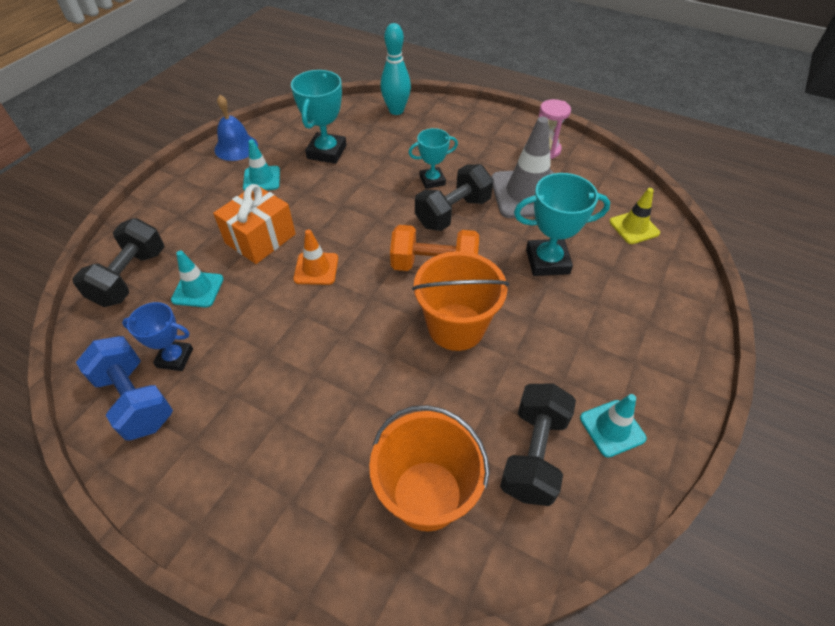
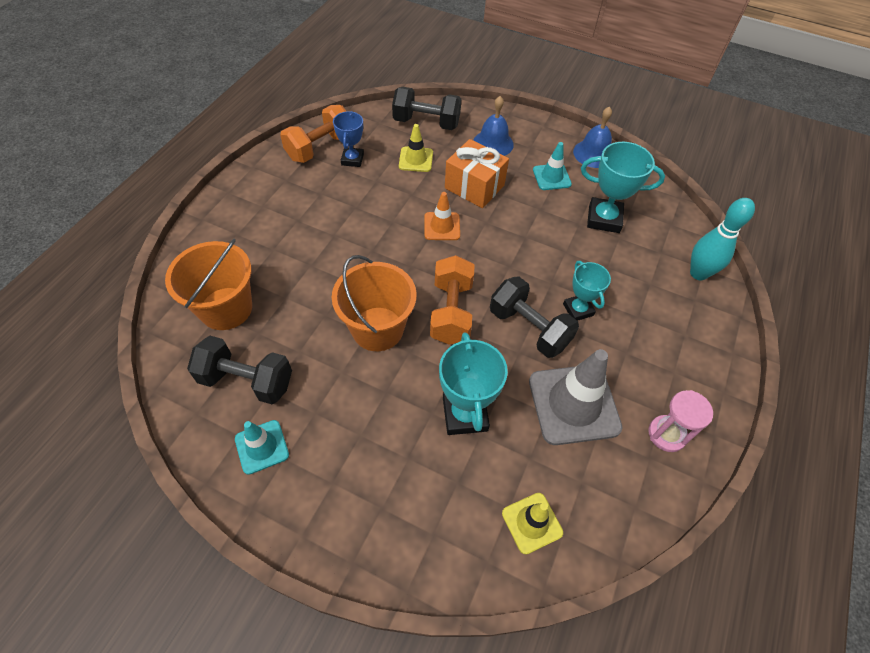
camera: 85 degrees right, 5 degrees up
(135, 400) = (320, 148): blue dumbbell -> orange dumbbell
(193, 218) = (493, 143): none -> blue bell
(198, 289) = (416, 159): turquoise traffic cone -> yellow traffic cone

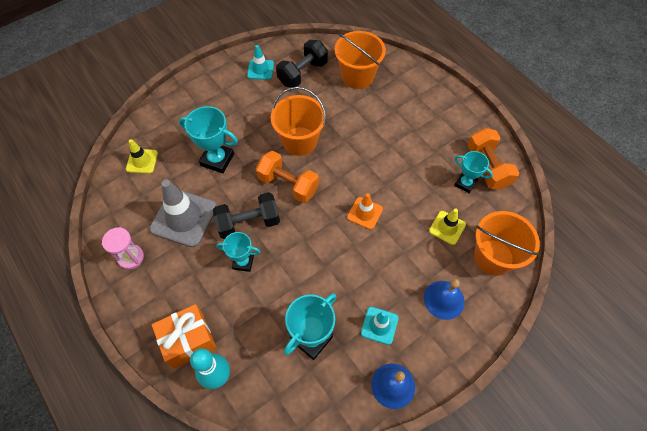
camera: 120 degrees right, 5 degrees up
(352, 159) = (465, 183): blue trophy -> turquoise trophy
(426, 123) = (493, 257): black dumbbell -> orange bucket
(474, 187) = (396, 256): orange gift -> orange gift (188, 340)

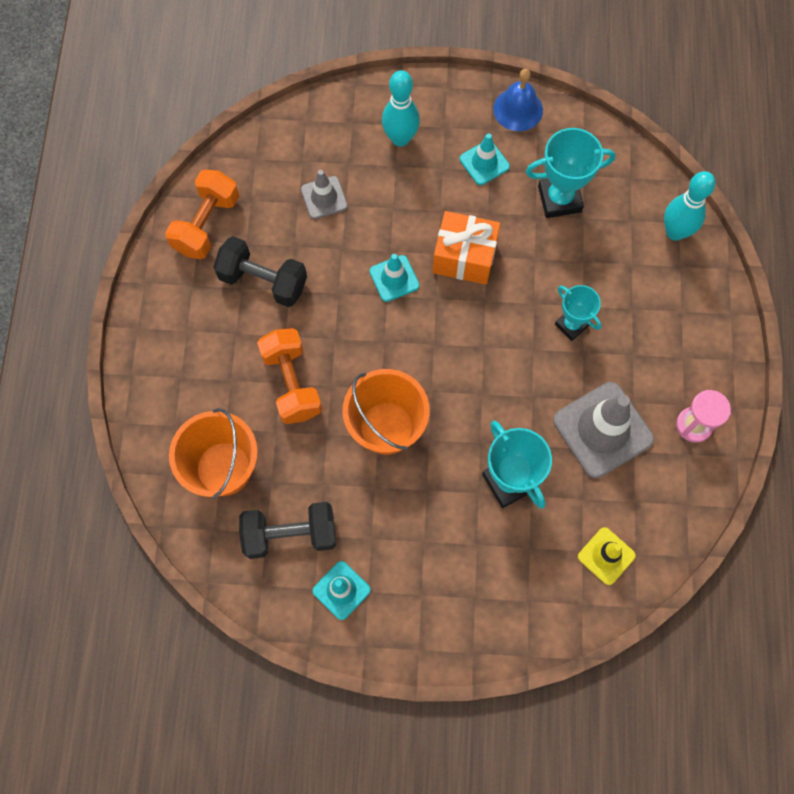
camera: 140 degrees left, 10 degrees up
(188, 340) = (683, 286): orange gift -> orange gift (464, 257)
(248, 223) = (532, 366): black dumbbell -> black dumbbell (263, 281)
(288, 184) = (449, 379): orange dumbbell -> orange dumbbell (292, 383)
(365, 213) = (394, 278): orange traffic cone -> turquoise traffic cone
(444, 299) = (400, 138): blue bell -> turquoise bowling pin
(447, 228) = (324, 198): yellow traffic cone -> grey traffic cone
(465, 183) = (252, 226): turquoise trophy -> none
(493, 257) = (310, 137): orange bucket -> none

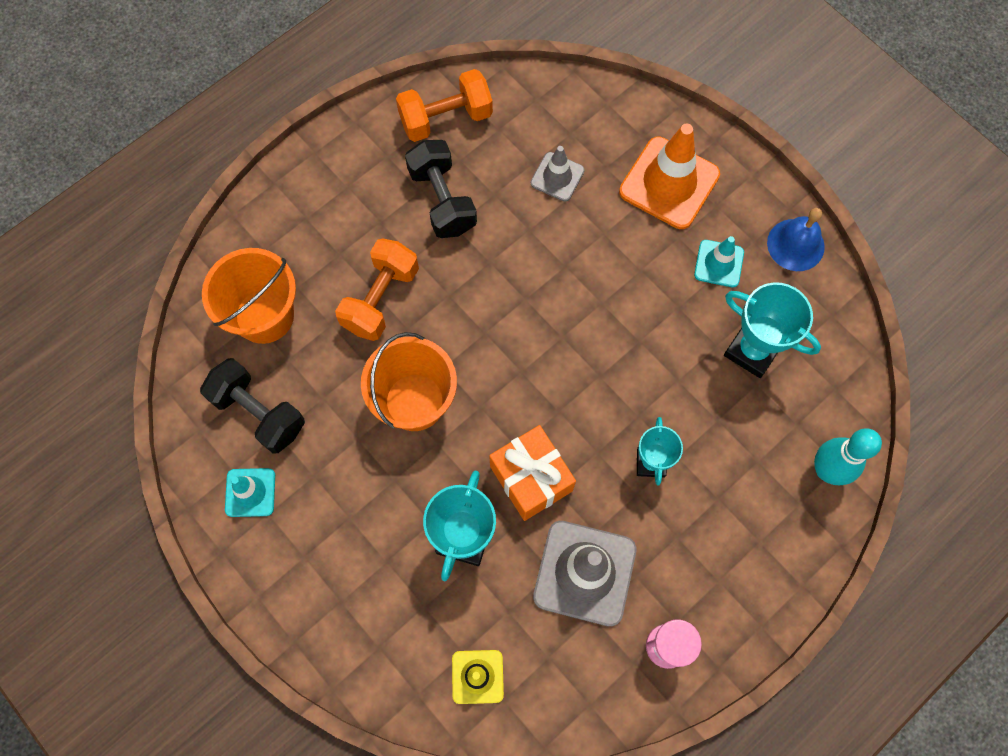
camera: 45 degrees right, 0 degrees up
(394, 278) = (545, 290): turquoise traffic cone -> none
(400, 138) = (669, 183): turquoise bowling pin -> orange traffic cone
(464, 257) = (620, 325): orange gift -> orange gift (531, 478)

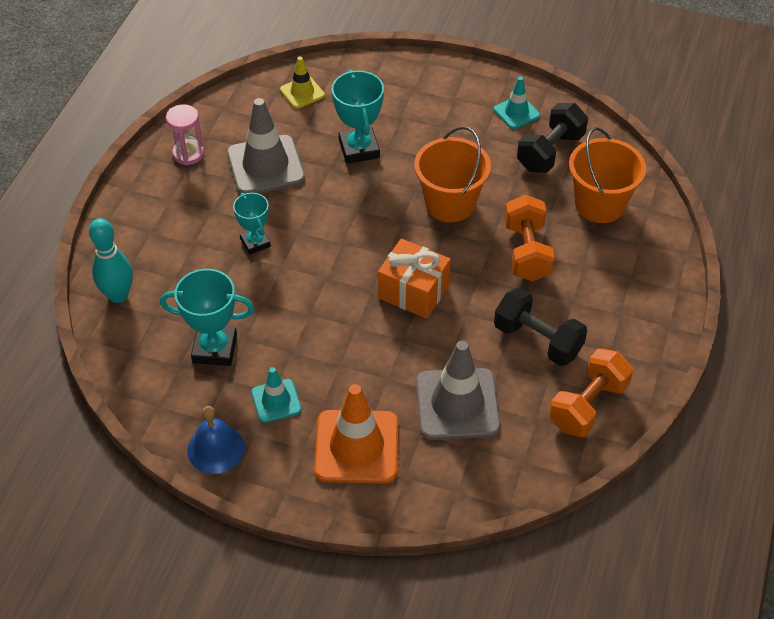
camera: 150 degrees right, 20 degrees down
(259, 412) = (550, 152): black dumbbell -> black dumbbell turned 60 degrees counterclockwise
(531, 478) = (336, 197): orange gift -> orange gift (413, 291)
(557, 177) = (457, 404): grey traffic cone -> grey traffic cone, size x1.83

